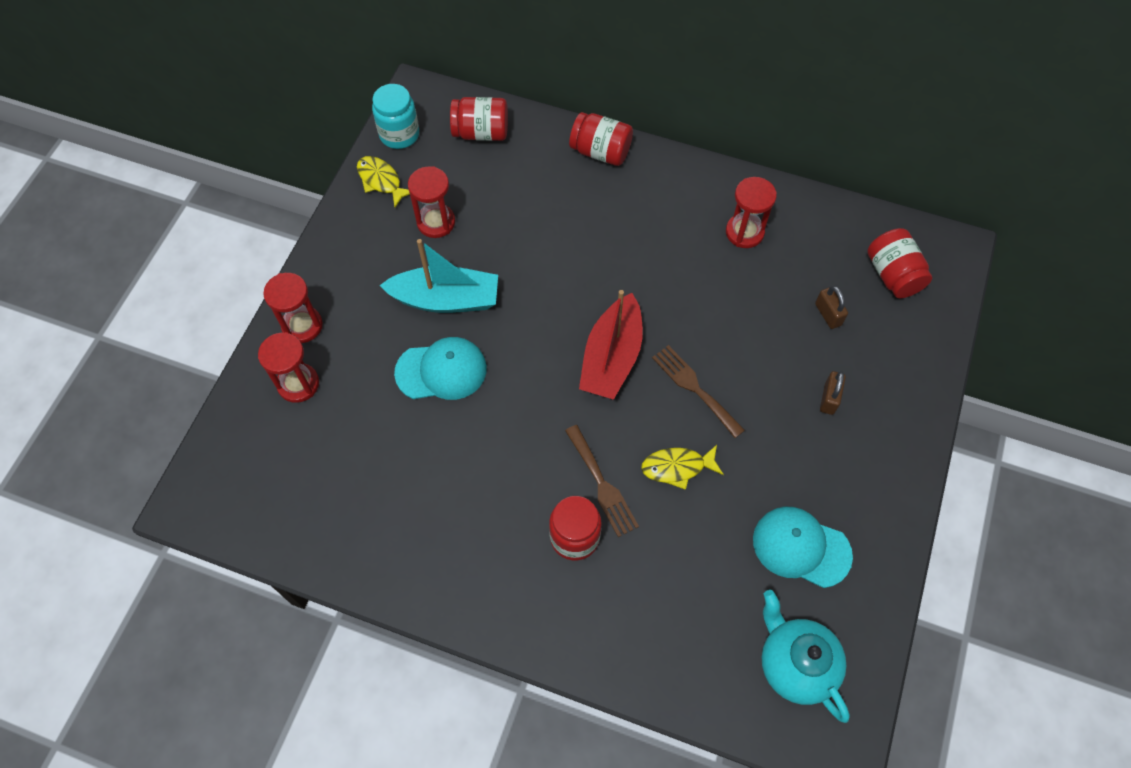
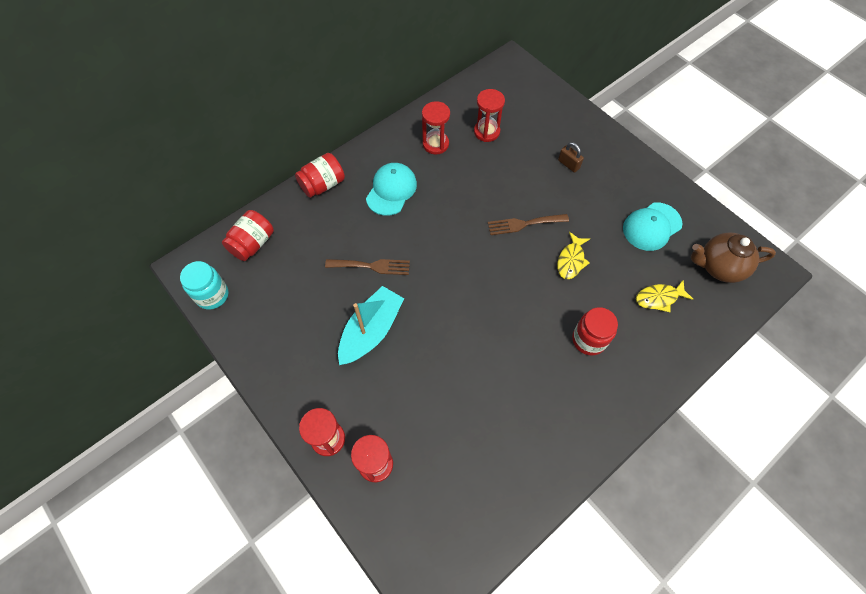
camera: 60 degrees left, 0 degrees up
(381, 181) = (243, 326): yellow fish -> yellow fish (659, 298)
(436, 222) = (305, 307): red hourglass -> red hourglass (486, 132)
(441, 371) = (425, 360): turquoise cap -> turquoise cap (391, 190)
(602, 485) = (561, 306): brown fork -> brown fork (372, 266)
(611, 358) = (477, 256): red boat -> none
(795, 664) = (719, 267): turquoise teapot -> brown teapot
(828, 314) = (515, 136): brown padlock -> none
(892, 275) = (509, 94): red jar -> none

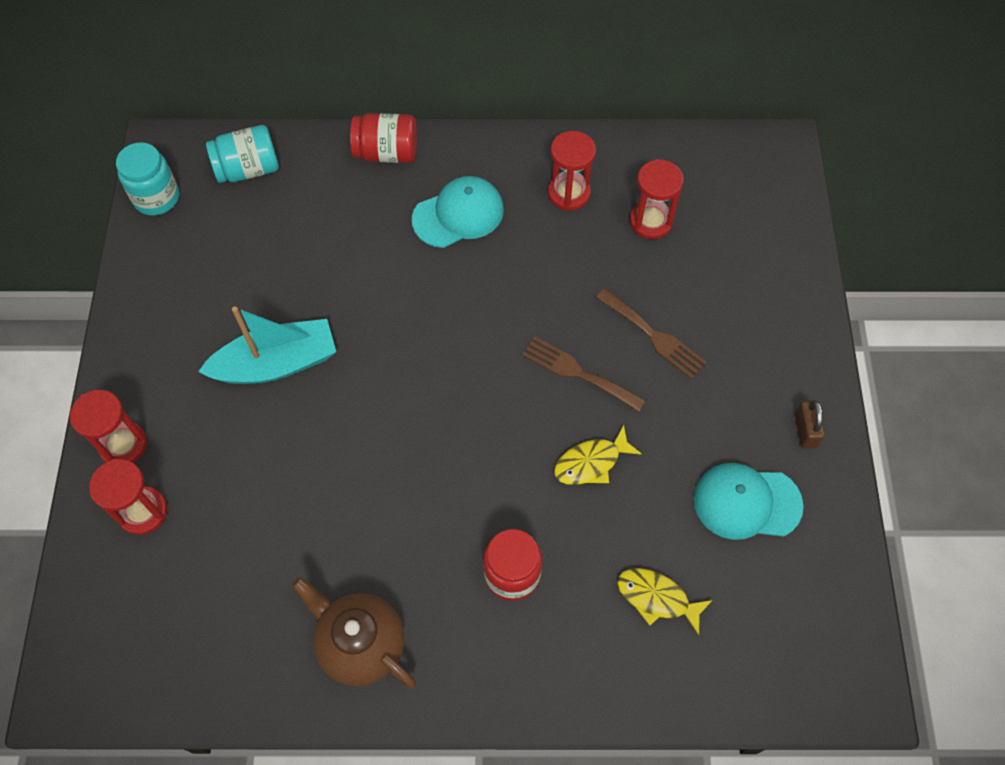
camera: 40 degrees right, 0 degrees up
(252, 244) = (248, 169): red jar -> turquoise jar
(372, 266) = (349, 290): brown fork -> brown fork (654, 336)
(568, 164) = (717, 339): brown padlock -> brown padlock (805, 430)
(719, 267) = (785, 625): brown teapot -> brown teapot (360, 644)

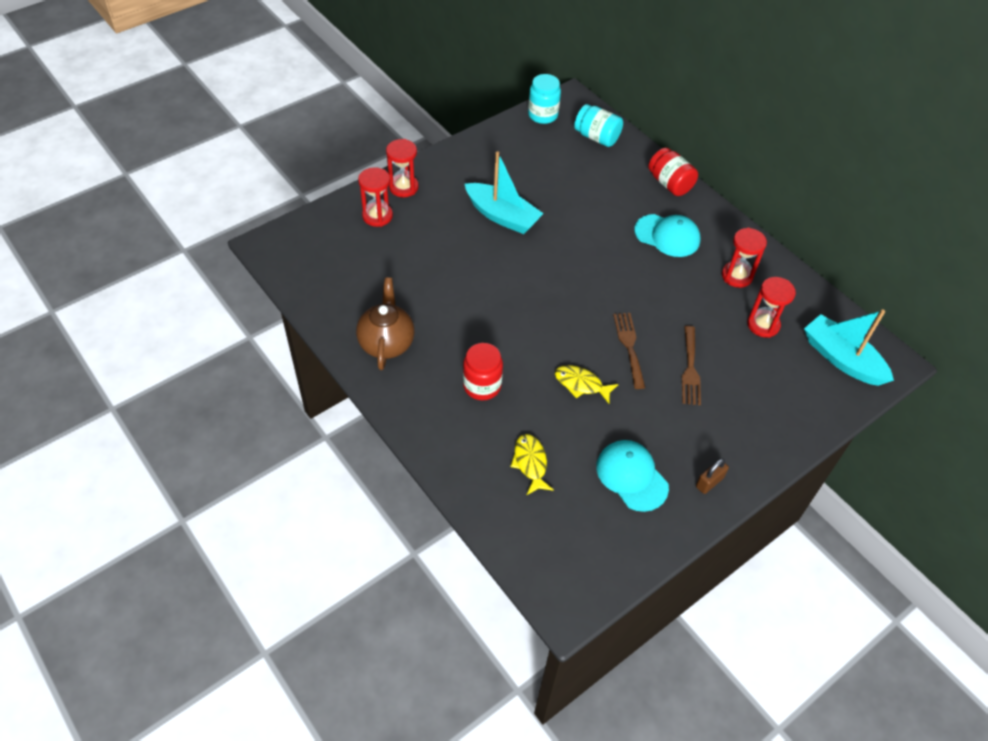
camera: 50 degrees right, 10 degrees down
(745, 187) = (841, 359): none -> turquoise boat

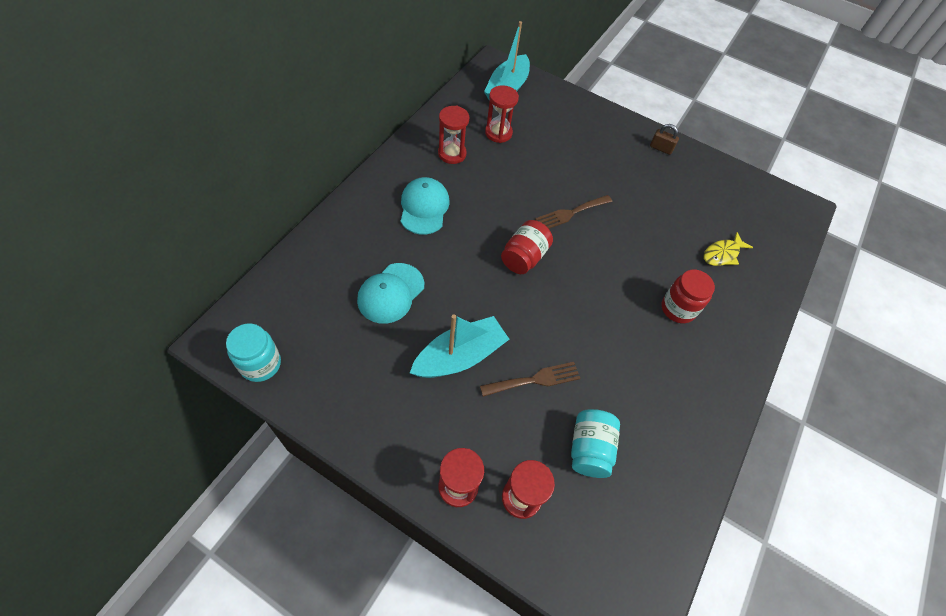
camera: 115 degrees left, 5 degrees up
(386, 343) = (686, 408): brown teapot -> none
(502, 216) = (460, 356): turquoise boat -> turquoise boat turned 45 degrees clockwise
(581, 384) = (629, 237): yellow fish -> none
(597, 137) = (289, 296): turquoise jar -> turquoise jar (589, 449)
(631, 476) = (687, 191): turquoise cap -> turquoise cap (391, 293)
(670, 183) = (347, 217): red jar -> red jar (524, 257)
(690, 369) = (570, 171): brown fork -> brown fork (535, 379)

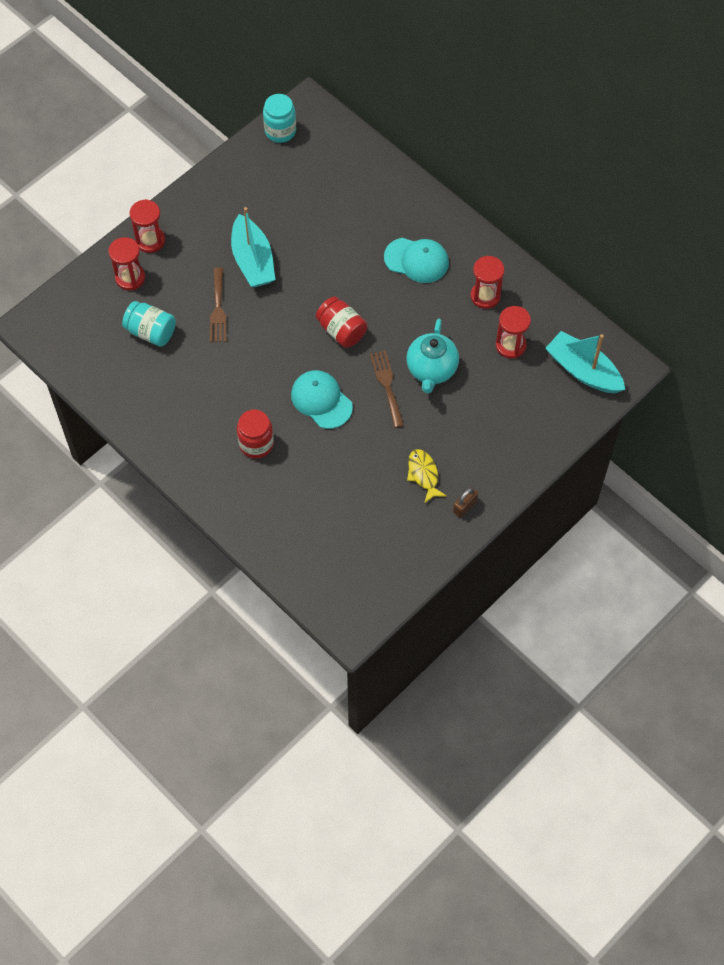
camera: 110 degrees right, 5 degrees up
(391, 293) = (325, 221): turquoise cap -> turquoise cap (321, 400)
(542, 183) = (431, 370): none -> turquoise teapot
(722, 254) = (308, 511): yellow fish -> yellow fish (423, 474)

